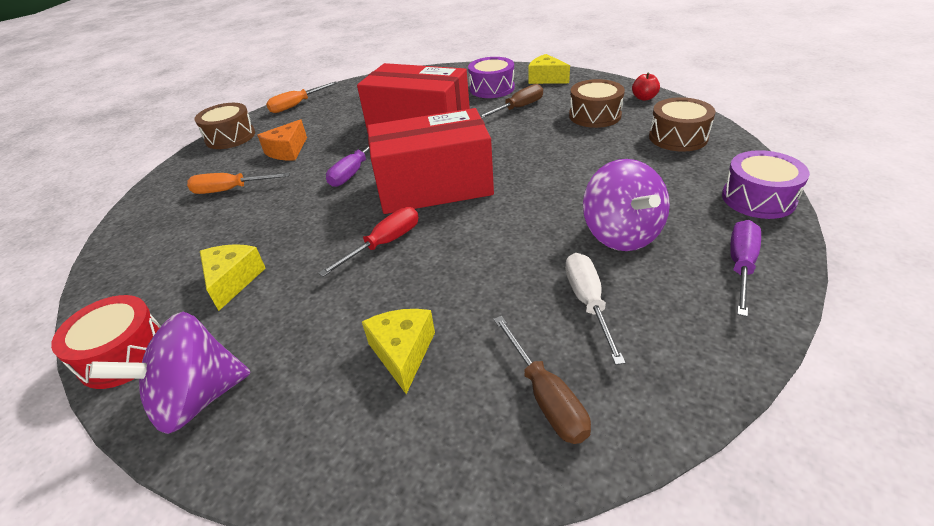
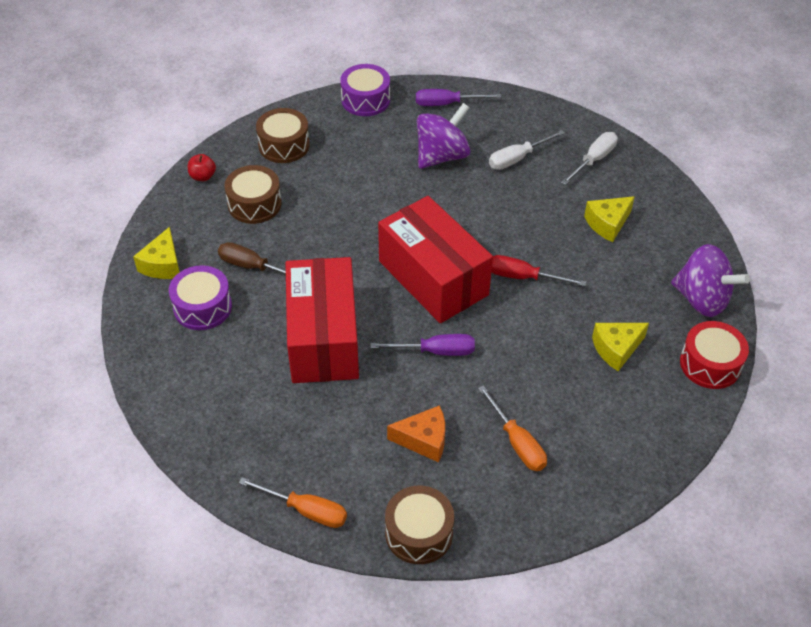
camera: 120 degrees left, 10 degrees up
(546, 396) = (593, 160): brown screwdriver -> white screwdriver

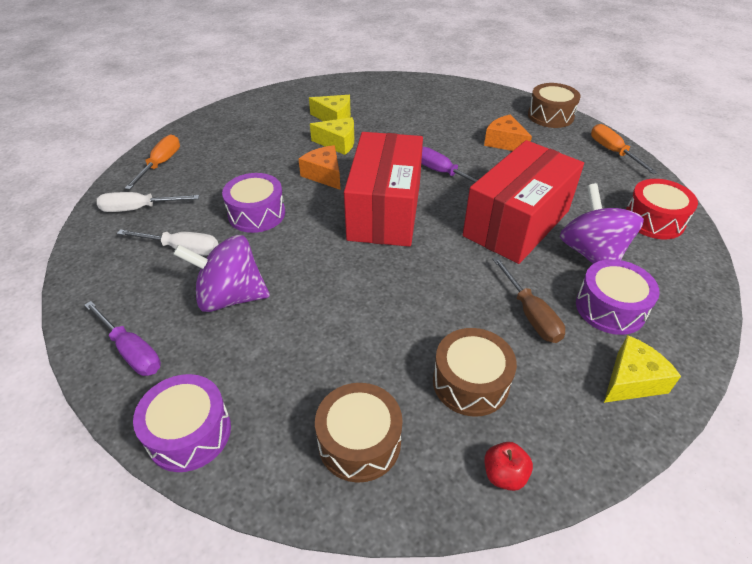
camera: 135 degrees left, 5 degrees down
(515, 211) = (256, 214): none -> purple drum
(517, 442) = (450, 116): orange screwdriver -> orange screwdriver (160, 164)
(523, 277) = (324, 175): red screwdriver -> orange cheese
(607, 224) = (217, 168): yellow cheese -> yellow cheese (338, 143)
(702, 299) = (249, 110): purple spinning top -> purple spinning top (591, 253)
(710, 364) = (300, 90): red drum -> red drum (654, 220)

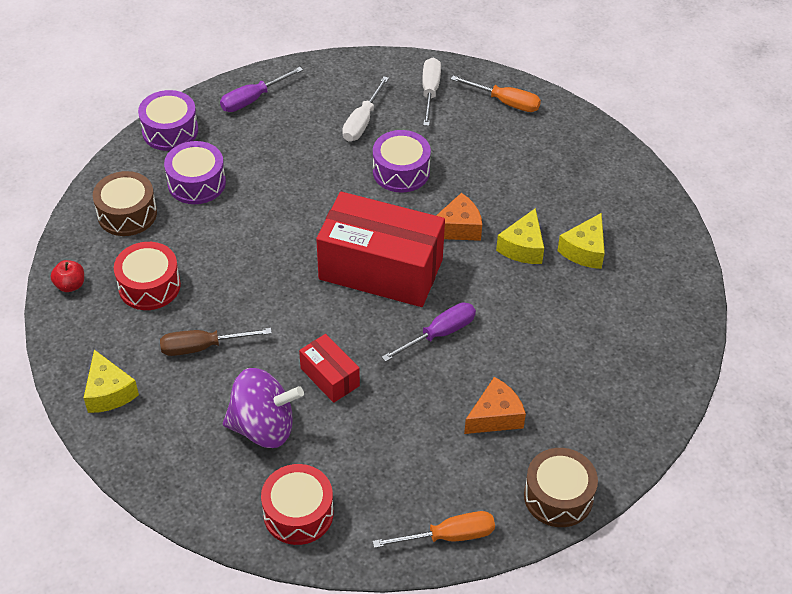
camera: 100 degrees right, 5 degrees up
(230, 297) = (291, 152): purple spinning top -> none
(470, 382) = (149, 286): brown drum -> red drum
(516, 223) = (330, 377): red box -> red box, size x0.47
(610, 308) = (188, 411): purple drum -> purple drum (196, 183)

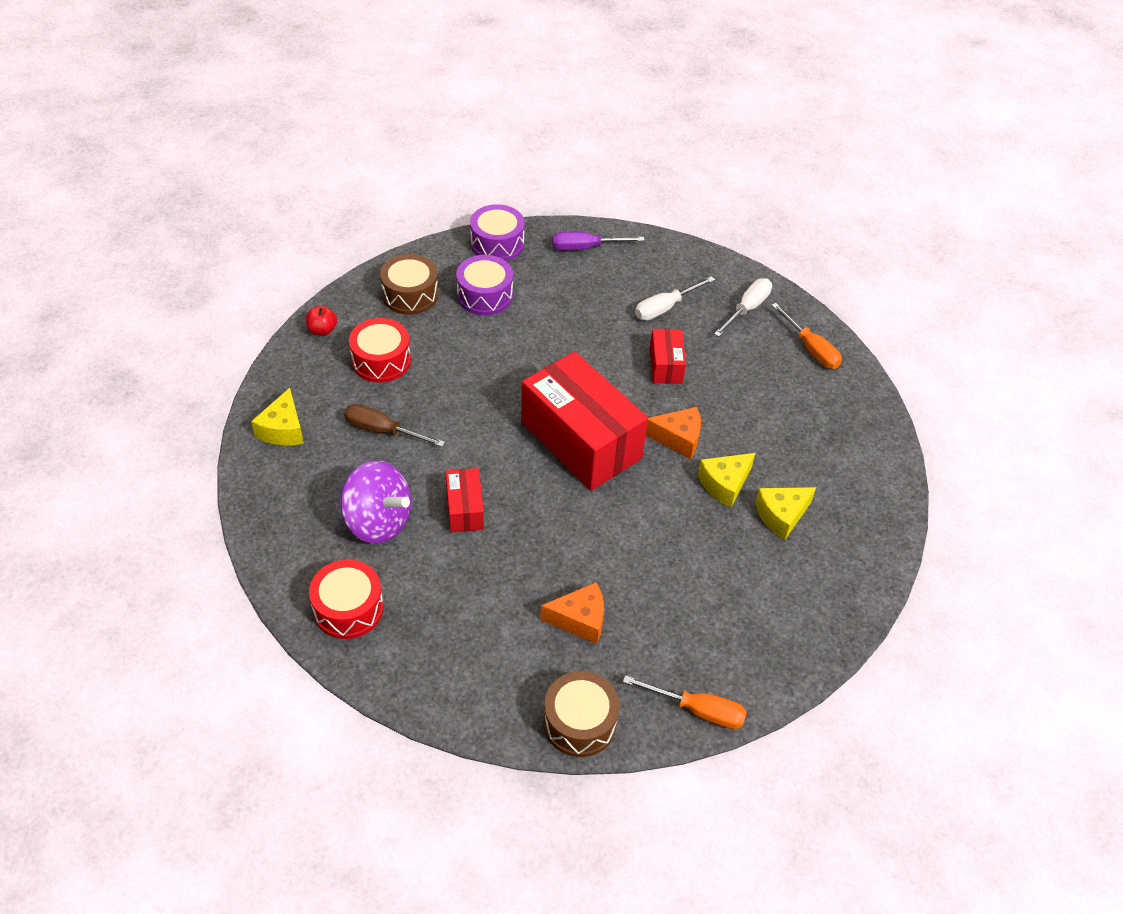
camera: 30 degrees right, 0 degrees up
(401, 171) = (665, 365): purple drum -> red box
(439, 334) = (587, 521): purple screwdriver -> none
(448, 536) = (455, 700): orange screwdriver -> orange screwdriver (697, 710)

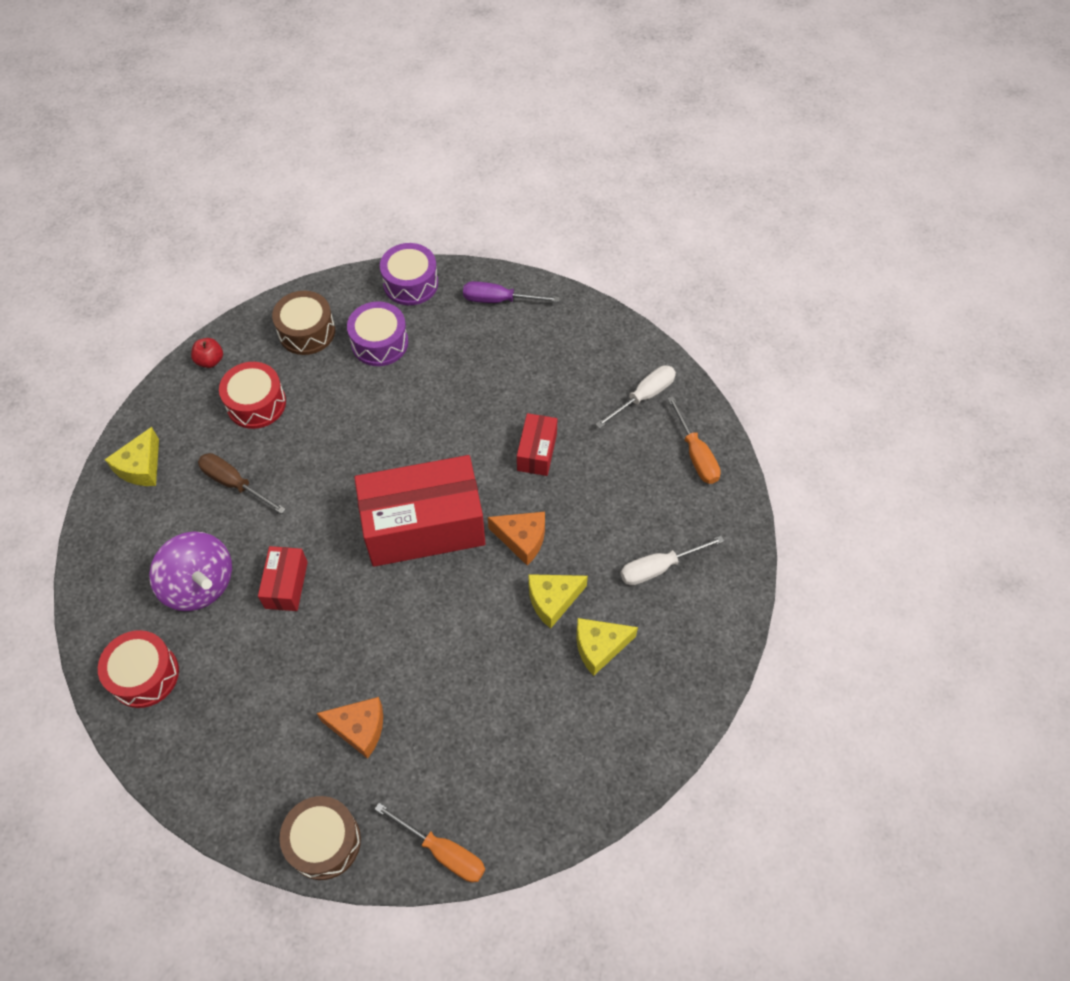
camera: 15 degrees right, 10 degrees up
(581, 440) = (423, 526): red box -> red box turned 75 degrees counterclockwise
(665, 308) = (558, 383): white screwdriver -> white screwdriver (659, 568)

